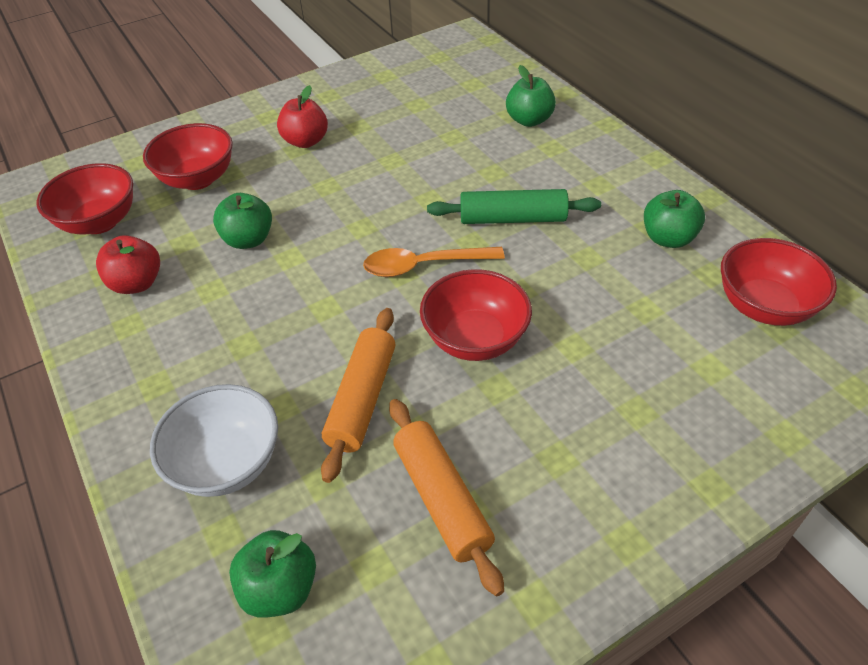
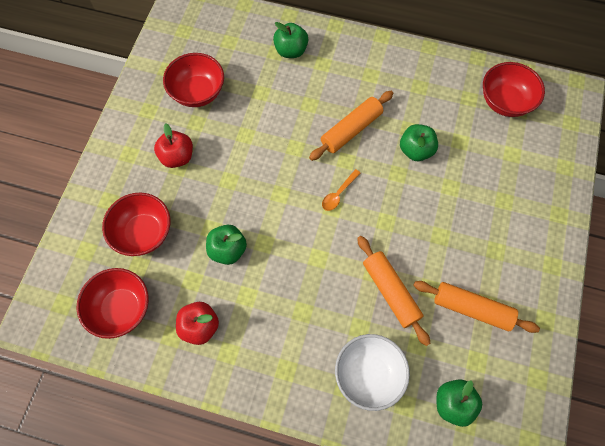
camera: 45 degrees left, 20 degrees up
(424, 265) = (338, 194): orange spoon -> orange spoon, size x0.61
(475, 339) = (406, 218): red bowl -> red bowl (198, 92)
(512, 218) = (351, 130): green rolling pin -> orange rolling pin
(668, 238) = (433, 89): green apple -> green apple (416, 150)

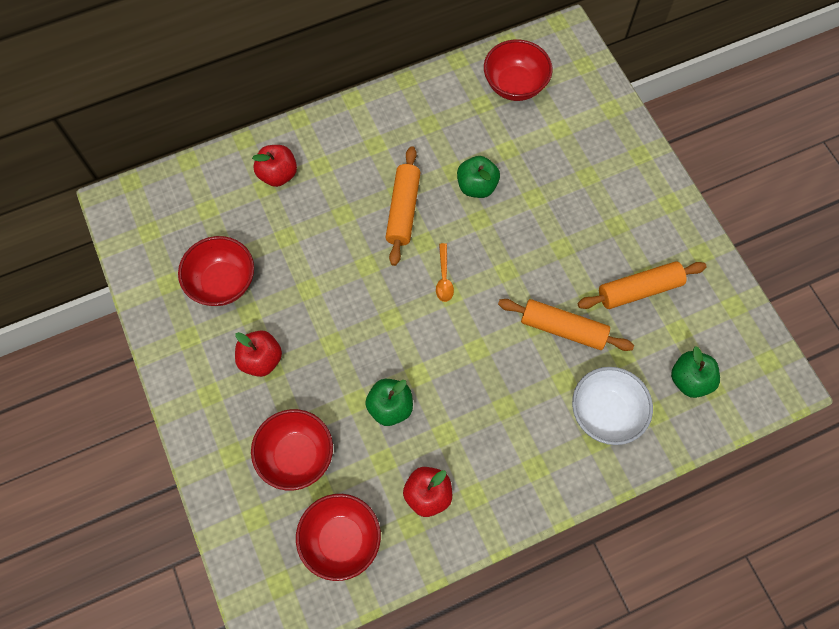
camera: 40 degrees left, 0 degrees up
(291, 50) = (278, 174): green apple -> red apple

